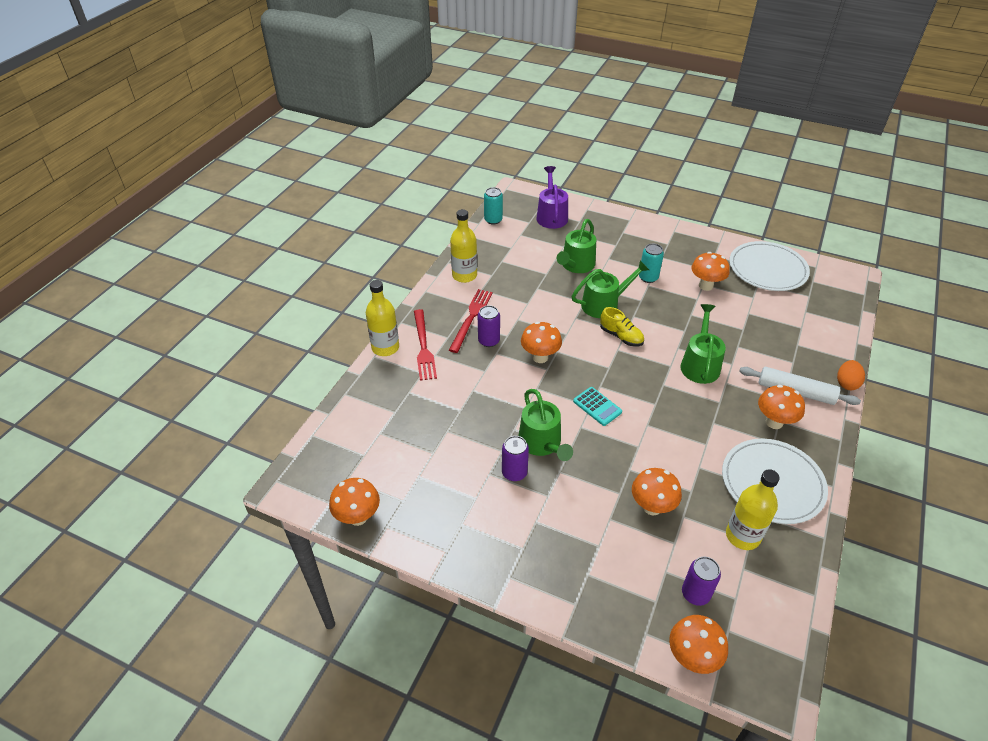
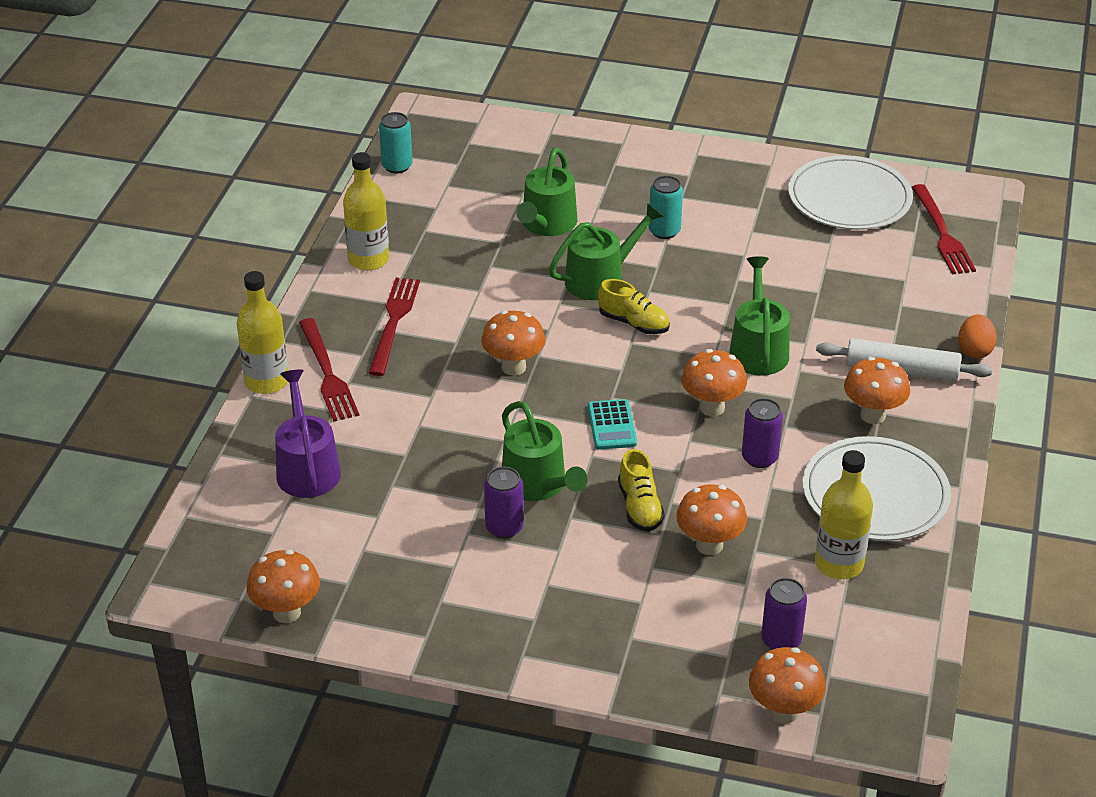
camera: 10 degrees left, 5 degrees down
(489, 341) = (429, 353): purple can -> purple can (759, 458)
(551, 216) = (493, 150): purple watering can -> purple watering can (307, 468)
(597, 406) = (612, 425): turquoise calculator -> turquoise calculator turned 45 degrees clockwise
(607, 470) = (639, 507): none -> yellow shoe
(705, 286) = (755, 234): orange mushroom -> orange mushroom (712, 407)
(827, 299) = (942, 233): none -> red fork

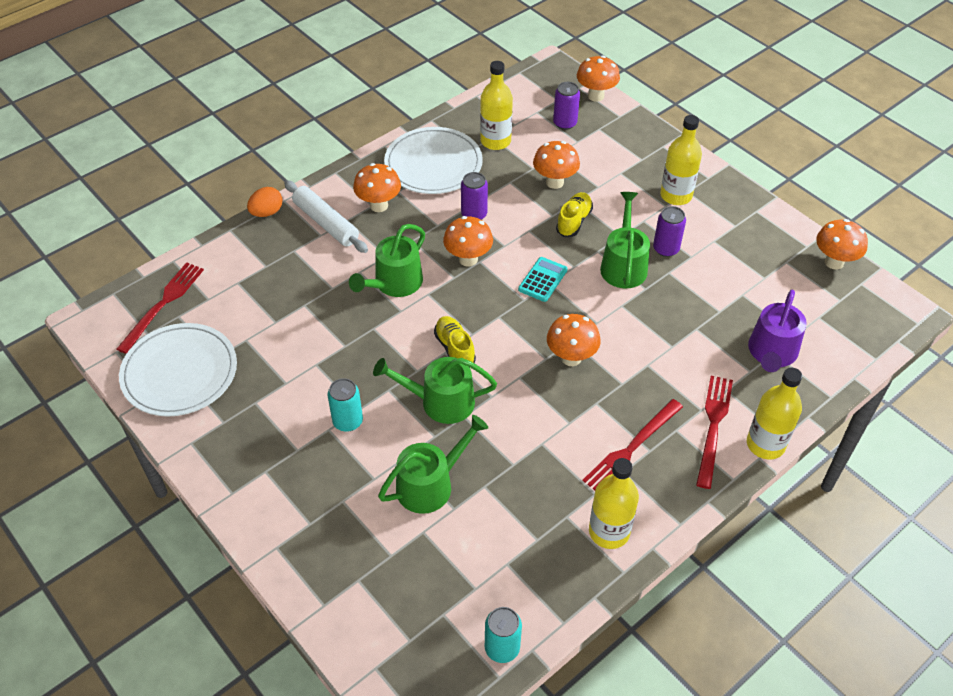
camera: 145 degrees left, 10 degrees up
(545, 605) = (676, 195): none -> yellow bottle

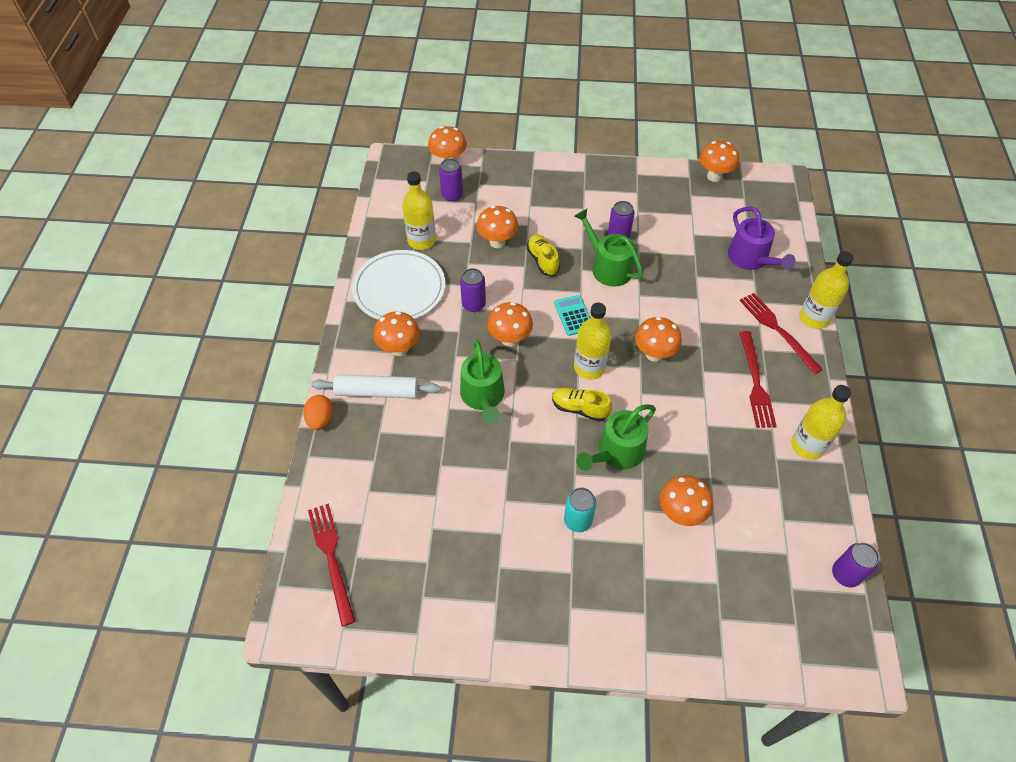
camera: 45 degrees left, 5 degrees up
(179, 372) = (415, 597): white plate -> none
(430, 484) = (680, 513): green watering can -> orange mushroom
(502, 648) = (845, 574): turquoise can -> purple can
(676, 195) = (581, 197): yellow bottle -> yellow bottle (589, 367)

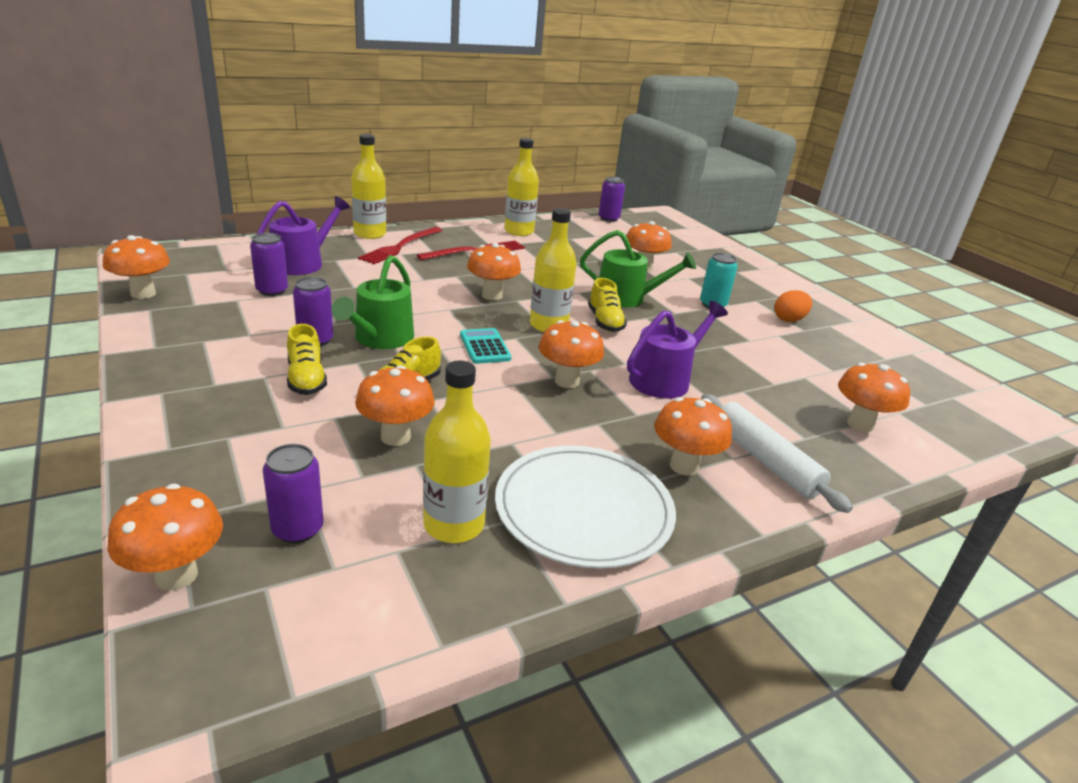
camera: 125 degrees left, 25 degrees down
(320, 419) = (865, 495): orange egg -> orange egg (789, 320)
(331, 558) = (953, 418): red fork -> none
(368, 480) = (860, 424): none -> orange mushroom
(473, 304) = (541, 424): purple can -> purple can (272, 290)
(483, 396) = (664, 379): green watering can -> purple watering can
(572, 223) = (306, 379): none -> yellow shoe
(573, 316) = (485, 347): turquoise calculator -> turquoise calculator turned 120 degrees clockwise

